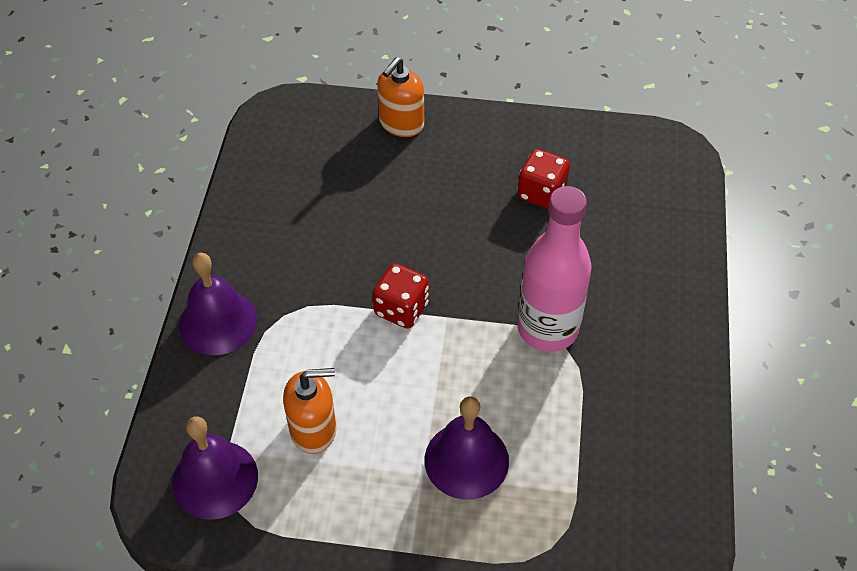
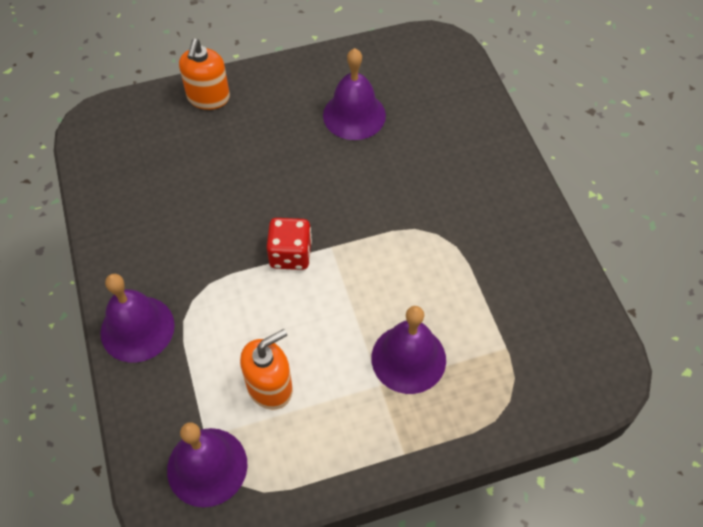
camera: 25 degrees left, 5 degrees up
(541, 193) = (354, 115): red dice -> purple bell
(547, 329) = (416, 224): pink bottle -> none

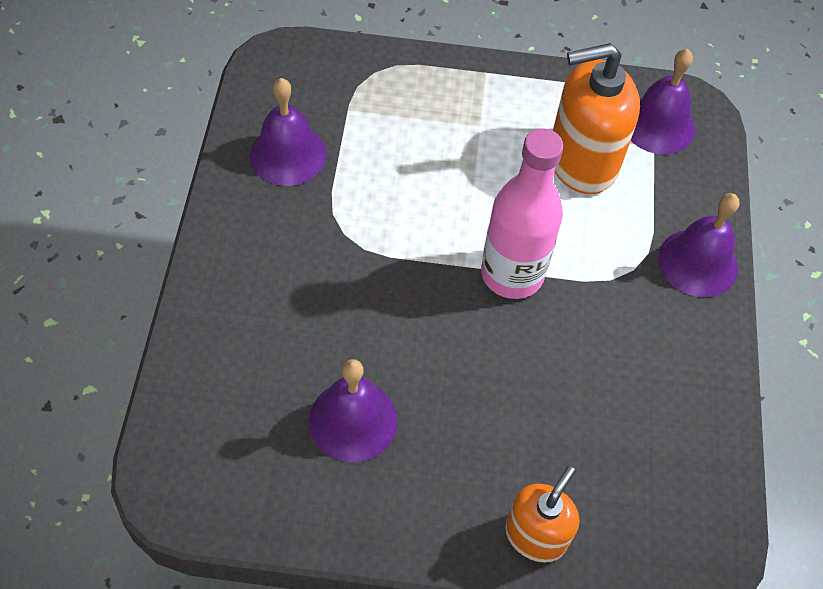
camera: 160 degrees left, 0 degrees up
(270, 387) = (581, 162): orange soap dispenser -> orange soap dispenser, size x1.64
(290, 254) = (512, 274): red dice -> pink bottle
(408, 358) = (442, 135): purple bell -> purple bell (288, 154)

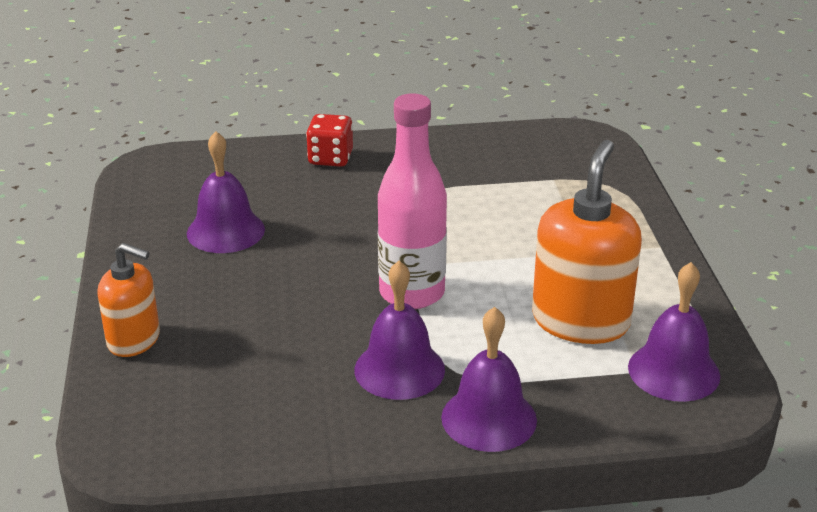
camera: 80 degrees right, 25 degrees down
(232, 290) = (330, 158): none -> red dice
(288, 154) = (482, 159): purple bell -> purple bell (399, 369)
(581, 162) = (580, 321): orange soap dispenser -> orange soap dispenser turned 45 degrees clockwise

